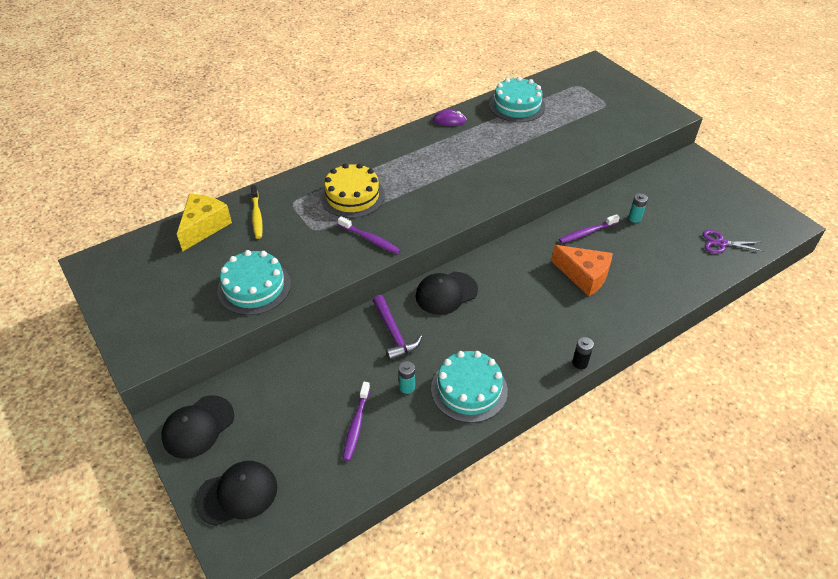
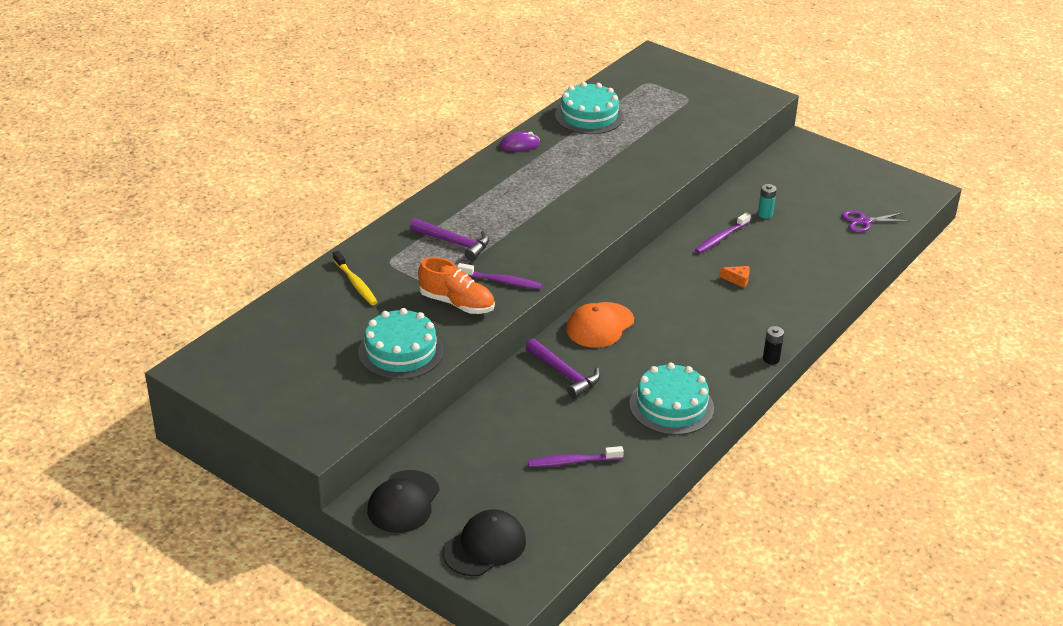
camera: 20 degrees left, 10 degrees down
(204, 227) = (300, 306): yellow cheese -> none
(324, 252) = (457, 303): none -> orange shoe
(352, 196) = (454, 243): yellow cake -> purple hammer
(356, 425) = (572, 462): purple toothbrush -> purple toothbrush turned 90 degrees clockwise
(407, 387) = (606, 418): turquoise battery -> none
(446, 293) = (600, 325): black cap -> orange cap
(584, 276) = (738, 280): orange cheese -> orange cheese, size x0.44

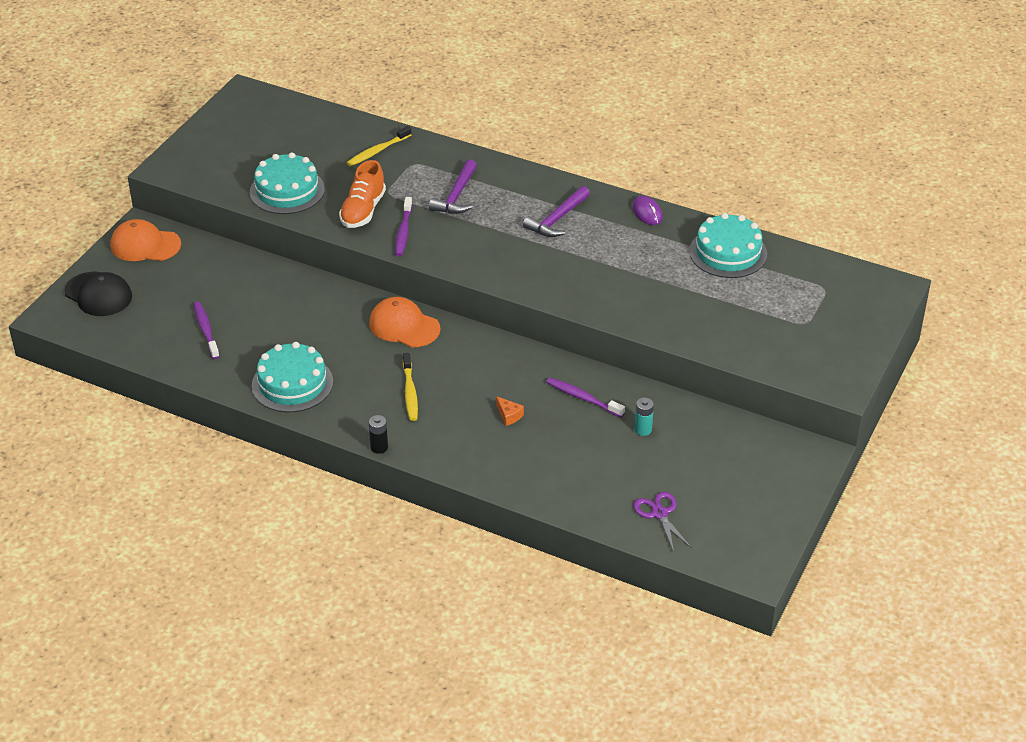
camera: 80 degrees right, 5 degrees up
(403, 502) = (145, 245): black cap -> orange cap
(565, 374) = (325, 312): purple hammer -> purple hammer (557, 219)
(697, 332) = (410, 392): none -> yellow toothbrush
(738, 280) = (509, 415): orange cheese -> orange cheese turned 45 degrees counterclockwise

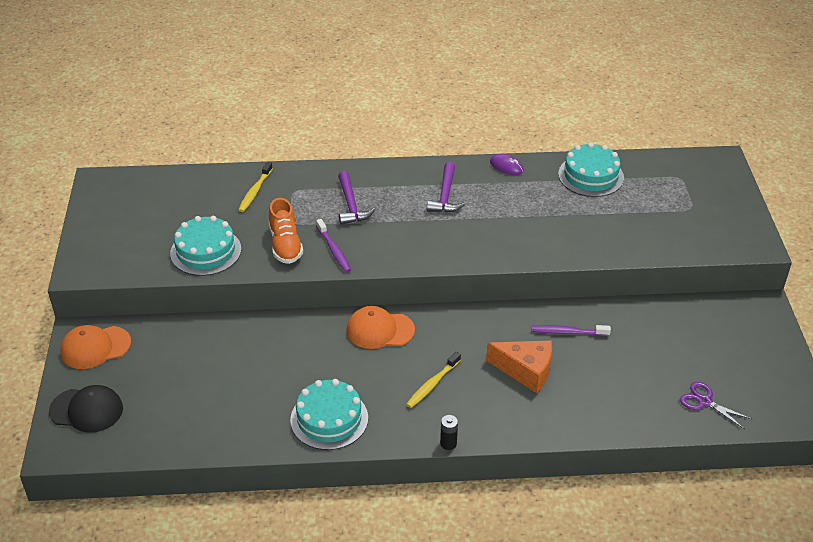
camera: 30 degrees left, 0 degrees up
(206, 330) = (214, 403): purple toothbrush -> none
(410, 392) = (432, 384): yellow toothbrush -> yellow toothbrush turned 75 degrees clockwise
(509, 415) = (526, 371): orange cheese -> orange cheese, size x2.29
(643, 430) = (632, 339): turquoise battery -> none

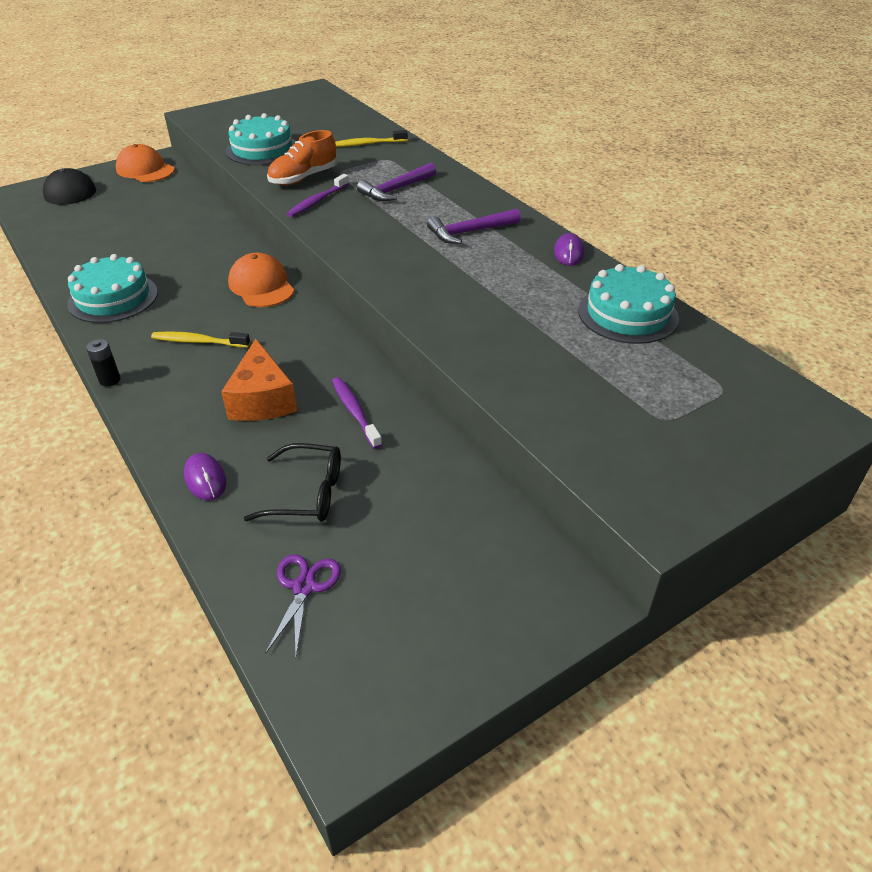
camera: 60 degrees right, 0 degrees up
(591, 419) = (205, 479): none -> purple mouse
(631, 377) = (307, 493): none -> black glasses

